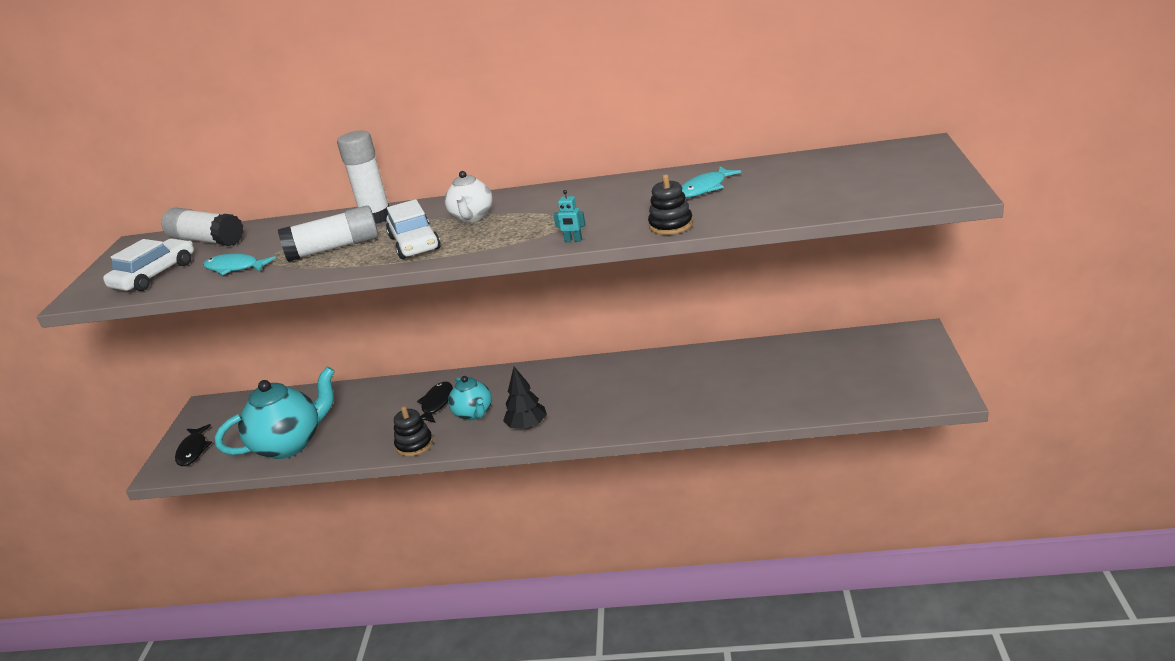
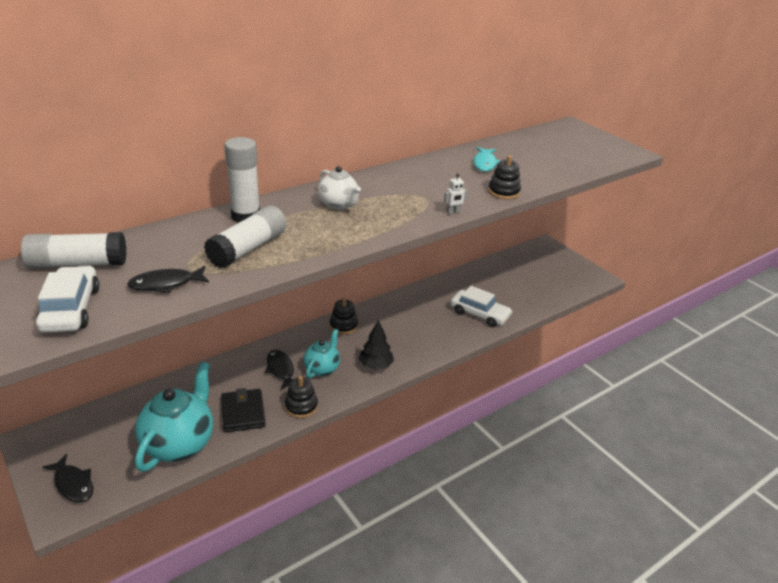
camera: 45 degrees left, 5 degrees up
(235, 268) = (166, 284): turquoise fish -> black fish
(363, 434) = (243, 413): none -> black wallet
(414, 243) = (322, 233): white car -> white car (479, 314)
(474, 413) = (322, 368): turquoise teapot -> turquoise teapot turned 90 degrees counterclockwise
(543, 375) = (343, 326): none -> black stacking toy
(573, 241) = (453, 212): turquoise robot -> white robot

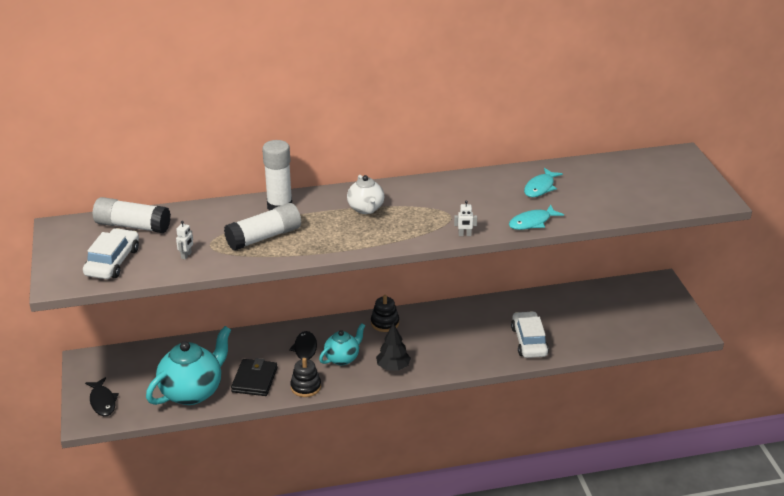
camera: 25 degrees right, 0 degrees up
(166, 284) = (186, 255): black fish -> white robot
(479, 314) = (529, 341): white car -> white car turned 150 degrees counterclockwise
(503, 192) = (532, 222): black stacking toy -> turquoise fish

